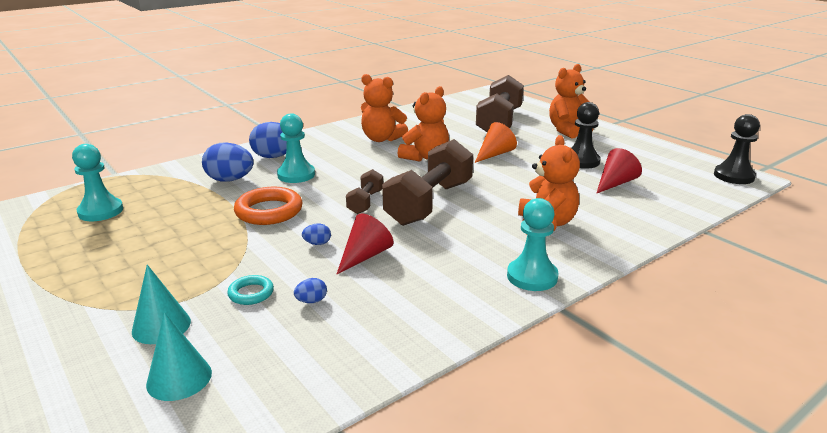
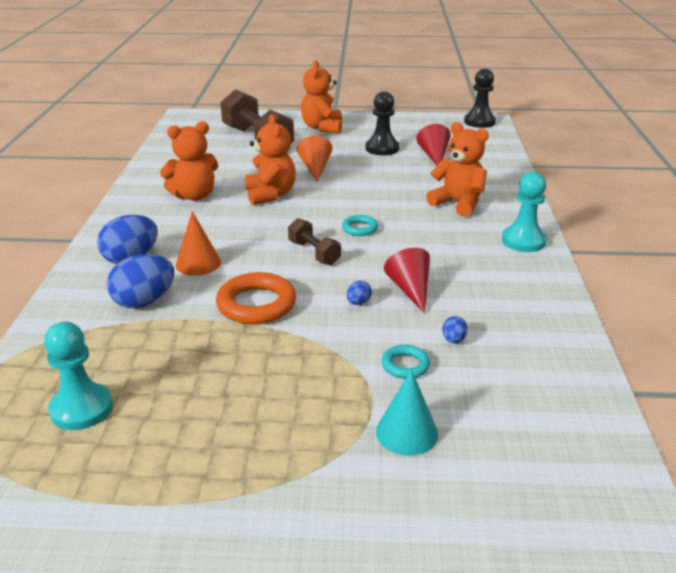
camera: 50 degrees left, 5 degrees up
(179, 378) = (505, 445): turquoise cone -> none
(296, 175) = (198, 263): turquoise pawn -> orange cone
(429, 203) = (360, 228): brown dumbbell -> turquoise ring

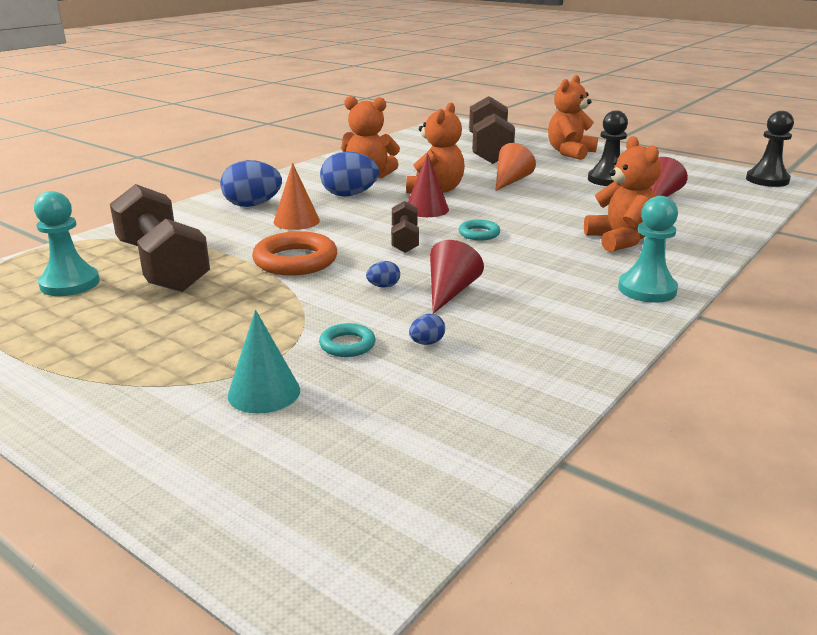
camera: 35 degrees right, 5 degrees down
(144, 301) = (216, 234): blue egg -> blue egg (349, 195)
(145, 354) = (163, 266): none -> brown dumbbell
(289, 217) = (426, 209): none -> red cone

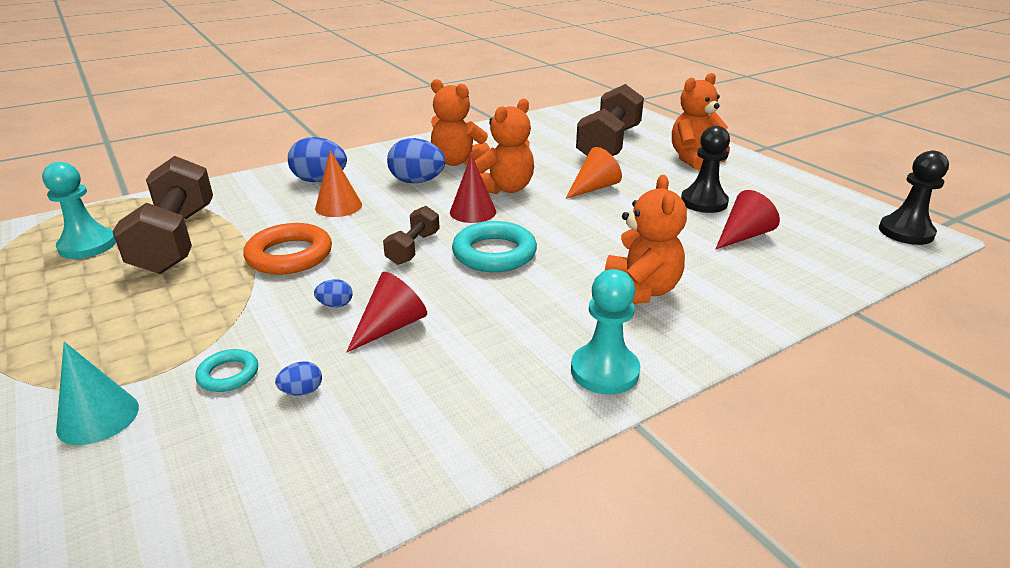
camera: 20 degrees right, 5 degrees up
(479, 234) = (494, 253): turquoise ring -> turquoise ring, size x1.86

